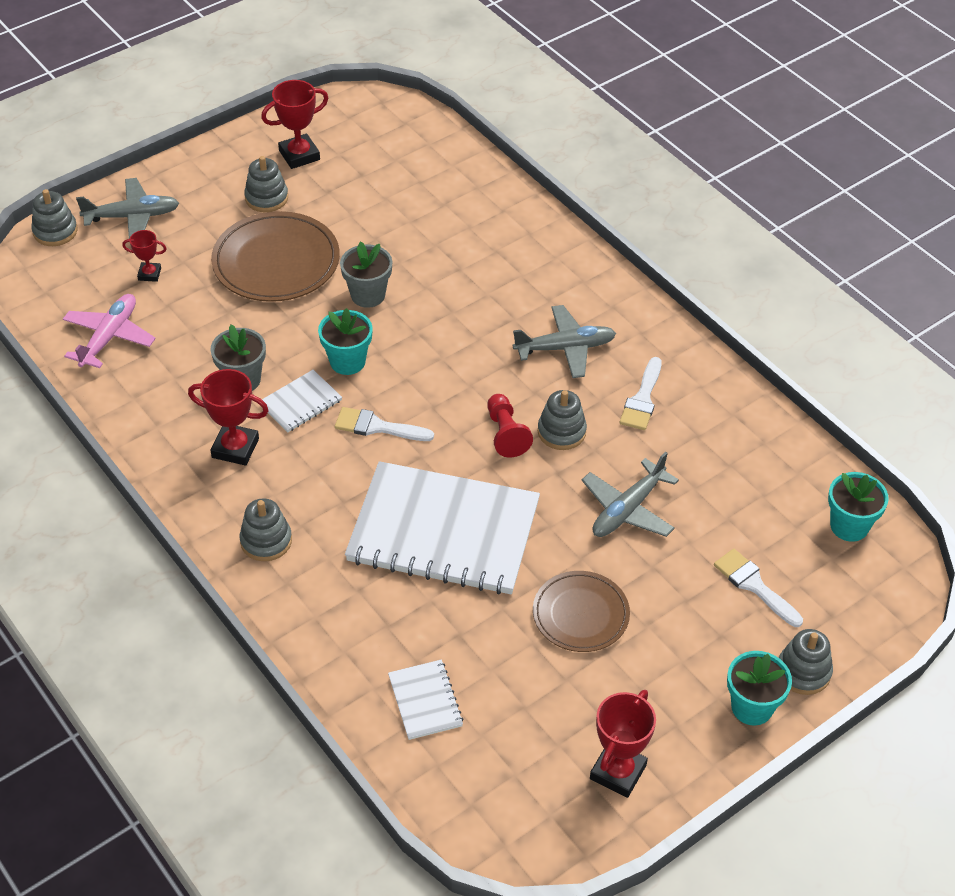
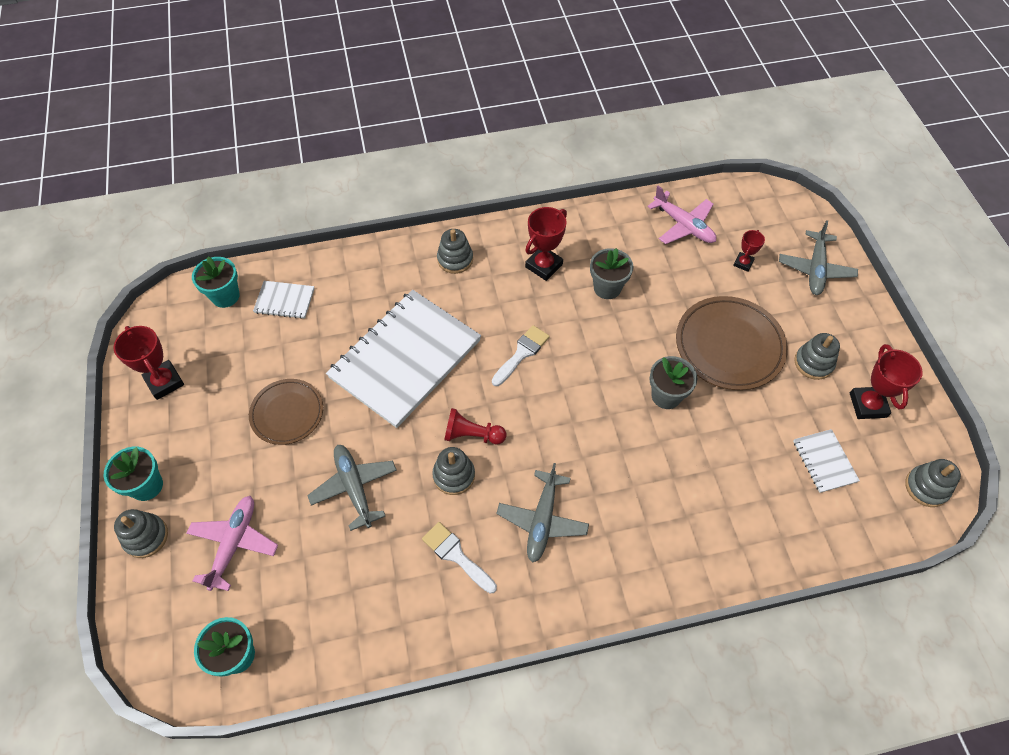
camera: 115 degrees right, 10 degrees up
(55, 231) = (811, 220): grey stacking toy -> grey stacking toy (926, 487)
(300, 402) = (568, 315): white notebook -> white notebook (824, 461)
(347, 361) = (597, 357): turquoise flower pot -> turquoise flower pot (225, 296)
(754, 585) = (234, 543): white brush -> pink plane

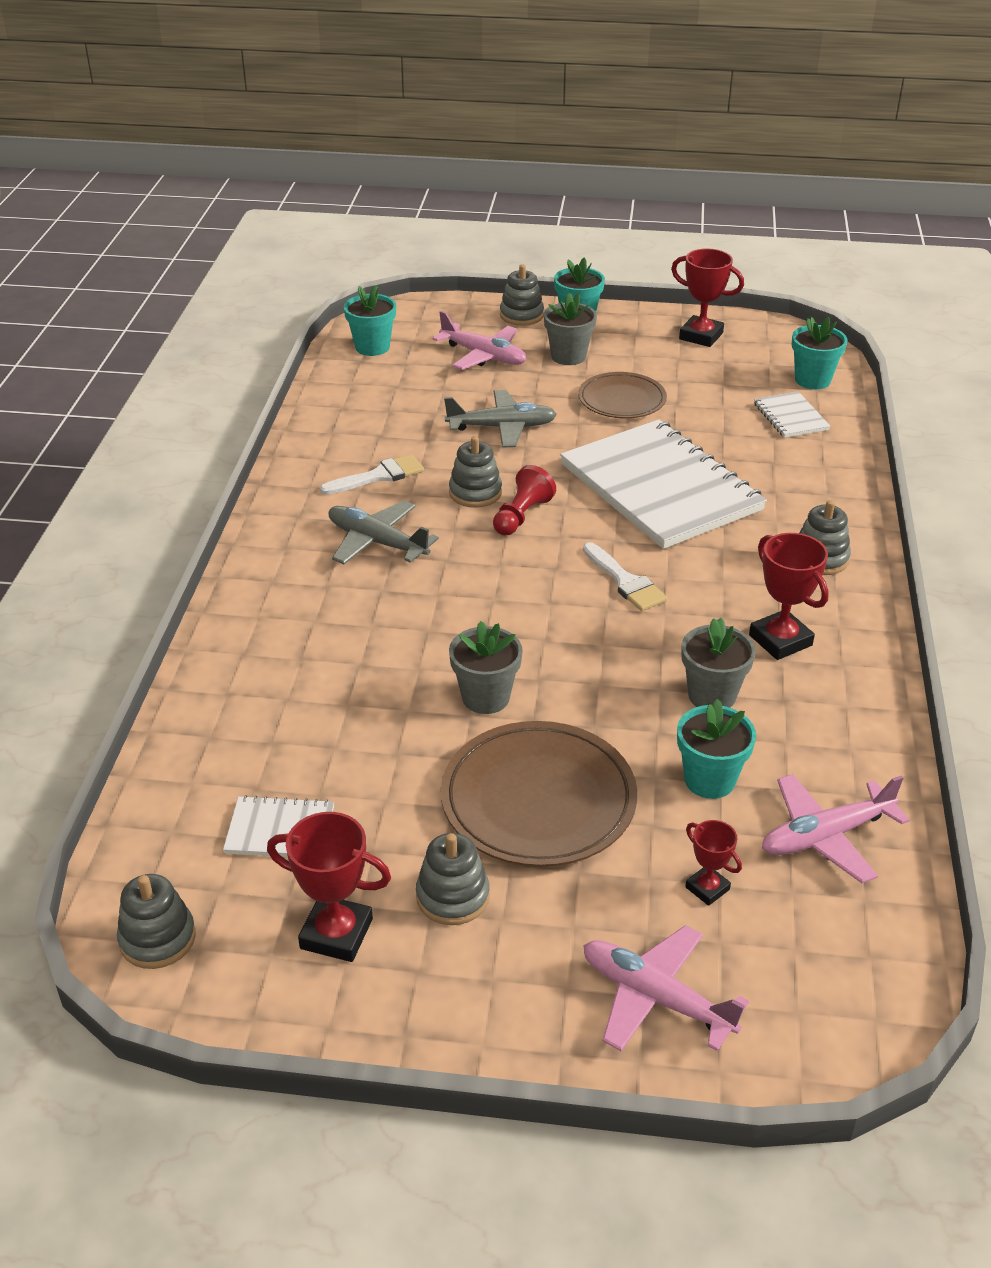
camera: 110 degrees right, 20 degrees down
(164, 382) = (701, 336): red trophy -> red trophy turned 45 degrees clockwise
(221, 473) = (568, 356): none -> grey flower pot
(284, 301) = (790, 417): white notebook -> white notebook turned 45 degrees counterclockwise
(672, 276) = (709, 780): none -> turquoise flower pot
(815, 269) = (655, 997): grey plane -> pink plane

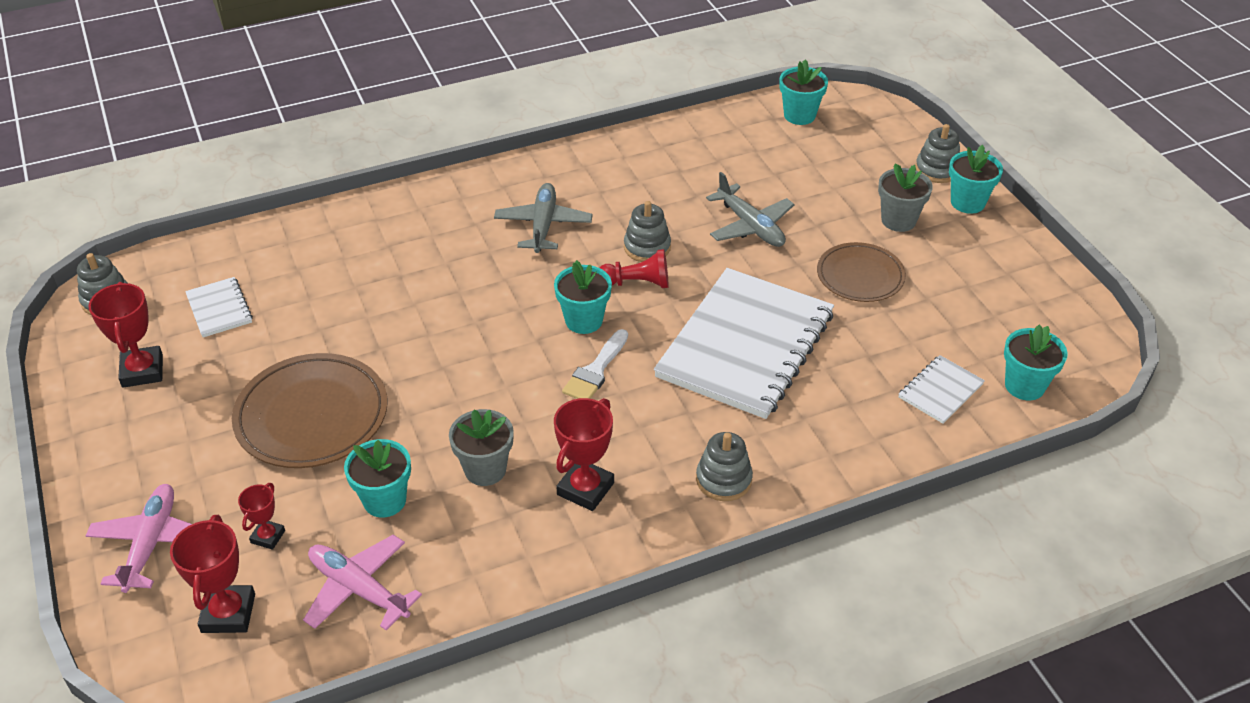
camera: 60 degrees right, 5 degrees up
(379, 476) = (626, 192): white brush -> none
(453, 896) = (198, 410): grey stacking toy -> none
(484, 356) = (848, 175): pink plane -> none
(486, 697) = (404, 348): grey flower pot -> none
(547, 565) = (584, 320): none -> turquoise flower pot
(701, 336) = (1024, 286): red trophy -> red trophy (228, 613)

